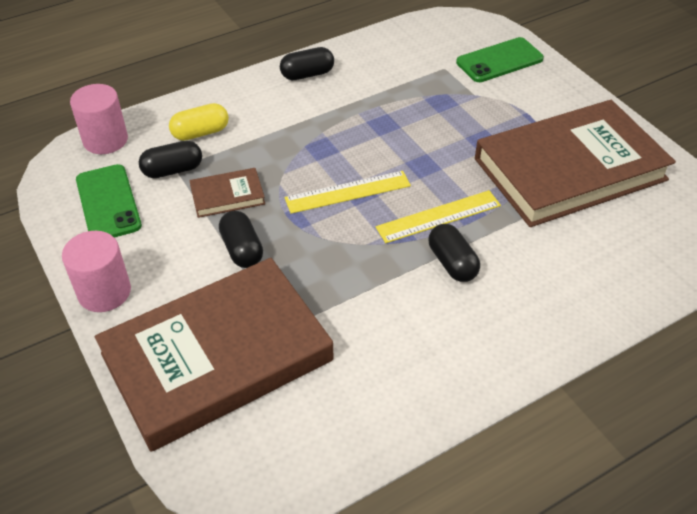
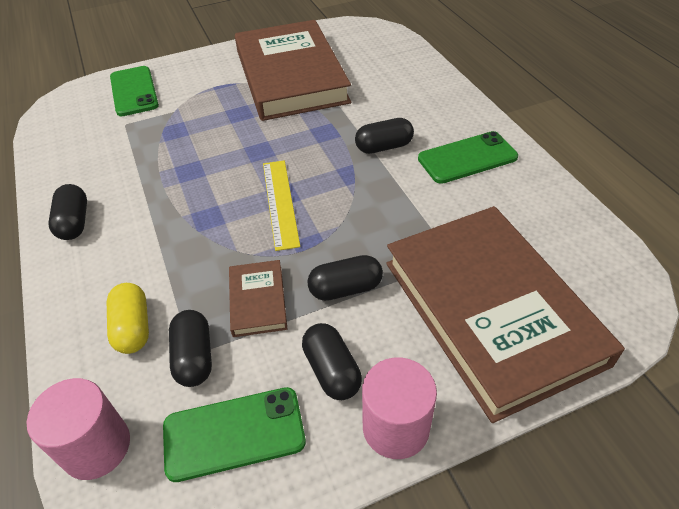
camera: 80 degrees left, 0 degrees up
(157, 249) = (332, 370): none -> black capsule
(438, 216) = (328, 148): yellow ruler -> none
(448, 341) = (467, 158): none -> green phone

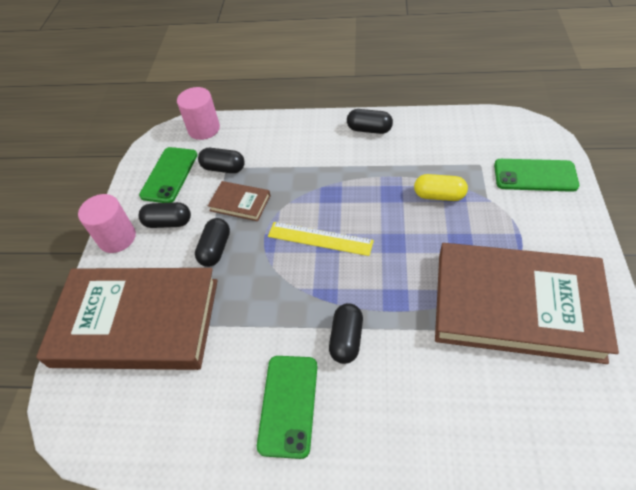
camera: 120 degrees right, 5 degrees up
(133, 327) = (262, 147): yellow capsule -> yellow capsule (439, 195)

